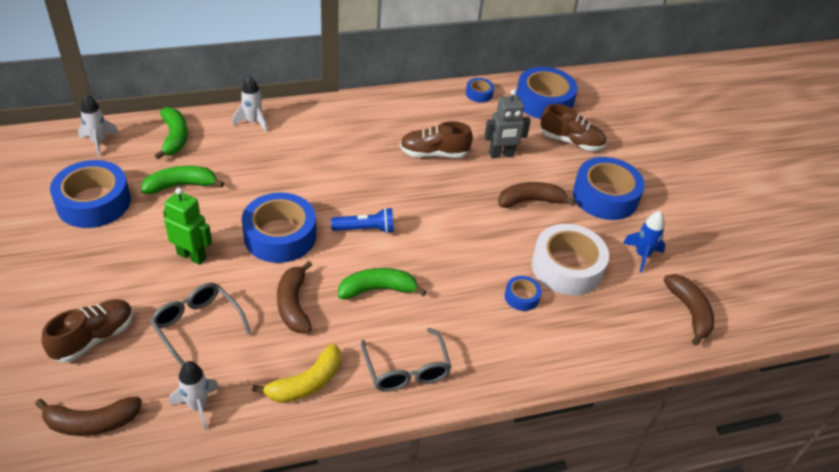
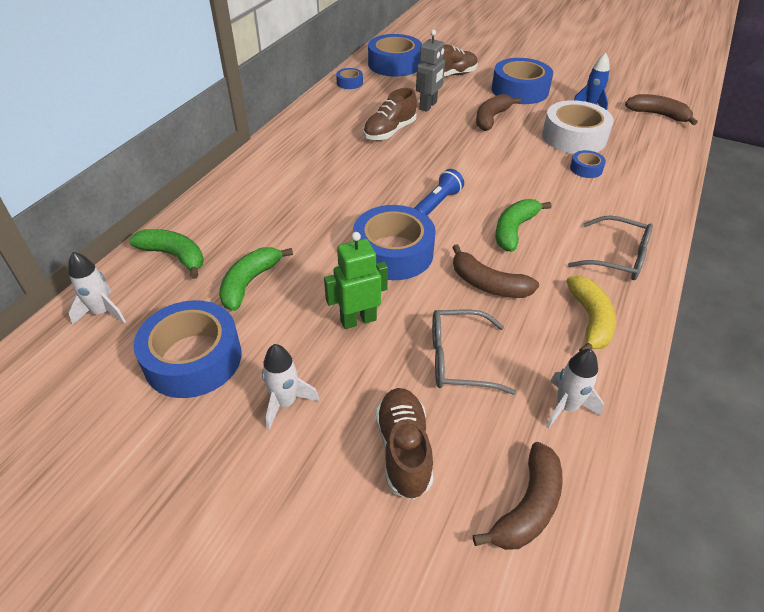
camera: 45 degrees left, 0 degrees up
(253, 122) = (223, 199): white rocket -> white rocket (285, 403)

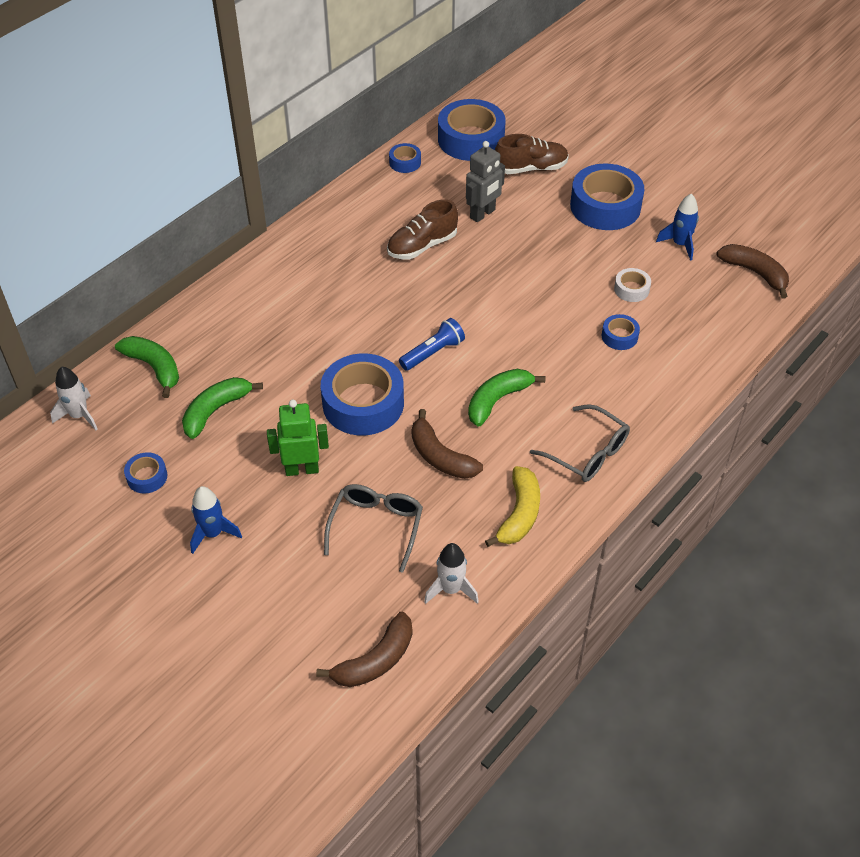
camera: 15 degrees right, 5 degrees up
(193, 358) = (147, 477): blue tape -> blue tape, size x0.47
(285, 403) = (213, 533): white rocket -> blue rocket
(403, 450) = (295, 594): brown shoe -> none
(458, 359) = (376, 526): grey glasses -> grey glasses turned 90 degrees clockwise
(491, 118) = (548, 245): brown banana -> none
(574, 137) = (631, 289): white tape -> white tape, size x0.47

